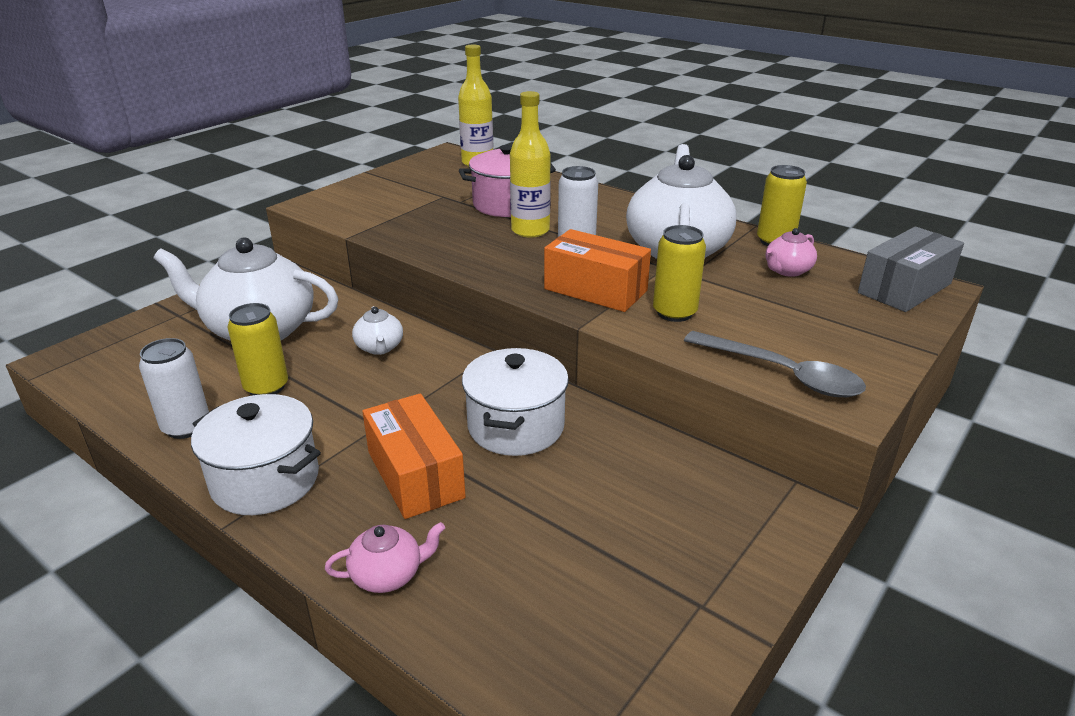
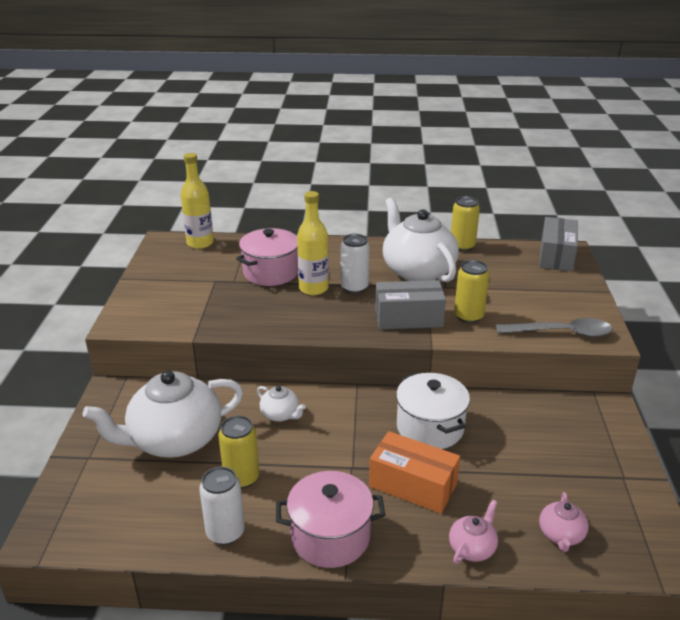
camera: 35 degrees left, 0 degrees up
(265, 480) = (330, 536): white pot -> pink pot
(595, 290) = (408, 318): orange box -> grey box
(787, 270) = (491, 265): pink teapot -> pink teapot (561, 535)

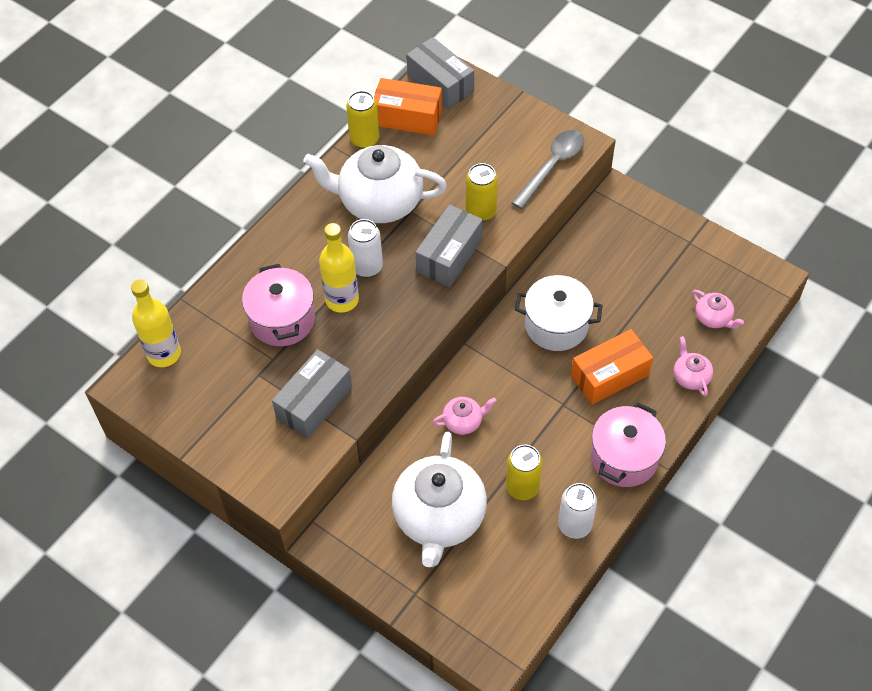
camera: 55 degrees left, 25 degrees up
(211, 311) = (314, 403): none -> grey box
(280, 415) = (463, 421): white teapot -> pink teapot
(506, 254) = (407, 117): none -> orange box

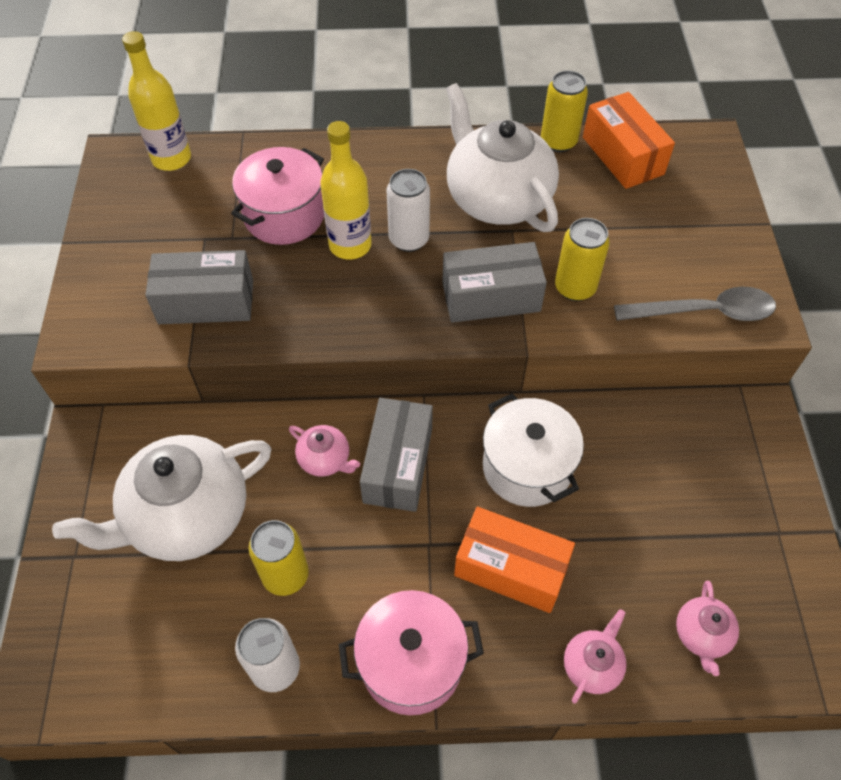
camera: 50 degrees right, 0 degrees up
(440, 84) = (693, 154): grey box -> grey box (398, 465)

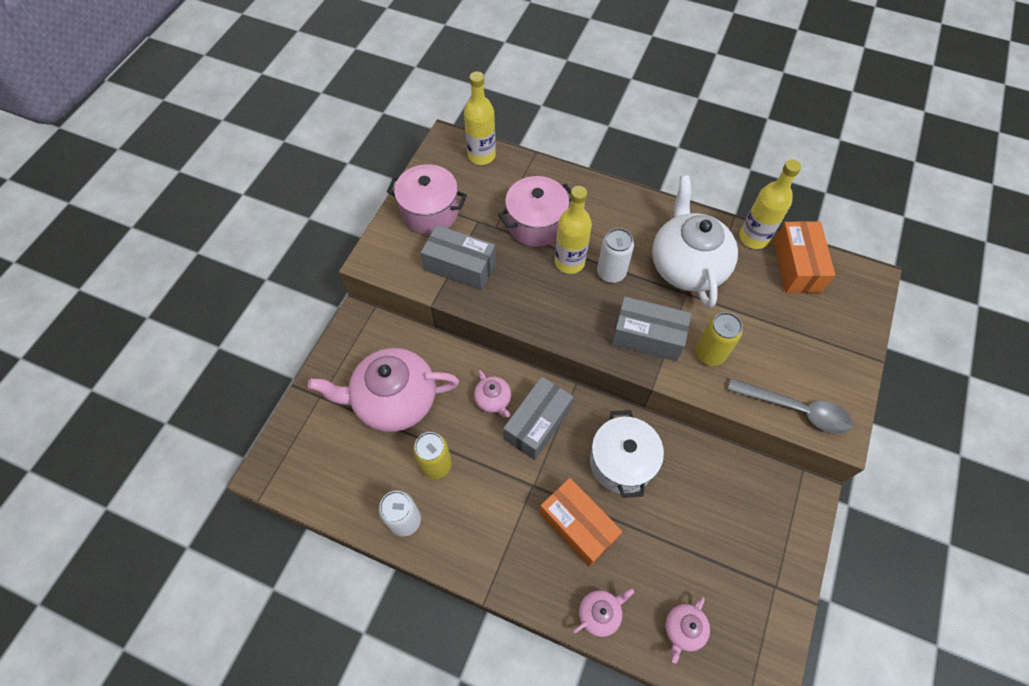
camera: 25 degrees right, 5 degrees up
(186, 516) = (394, 400): white teapot -> pink teapot
(411, 663) = (486, 556): pink pot -> pink pot (430, 212)
(558, 142) = (753, 238): yellow can -> yellow bottle

